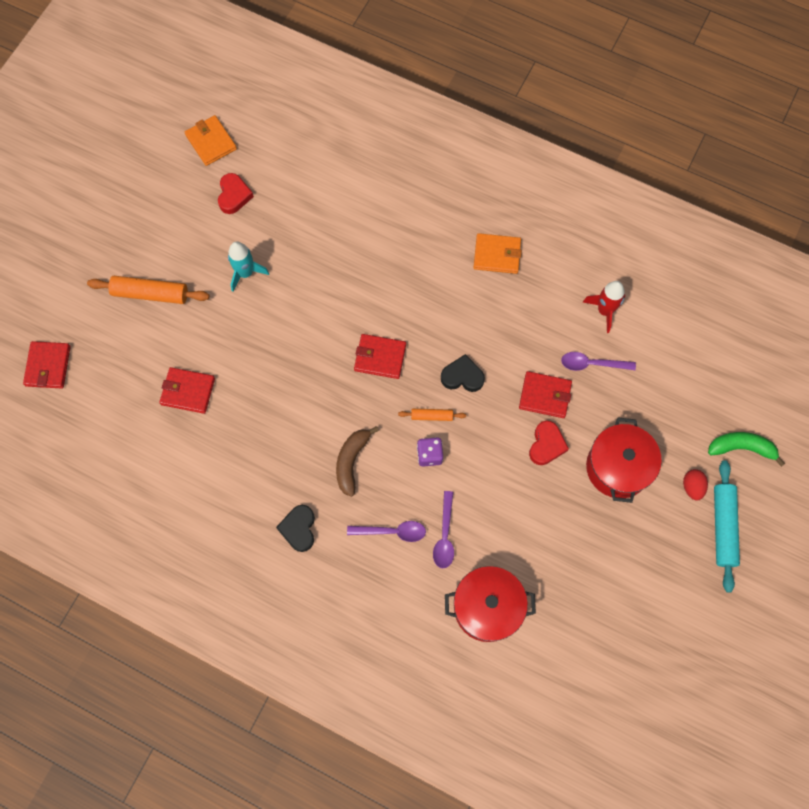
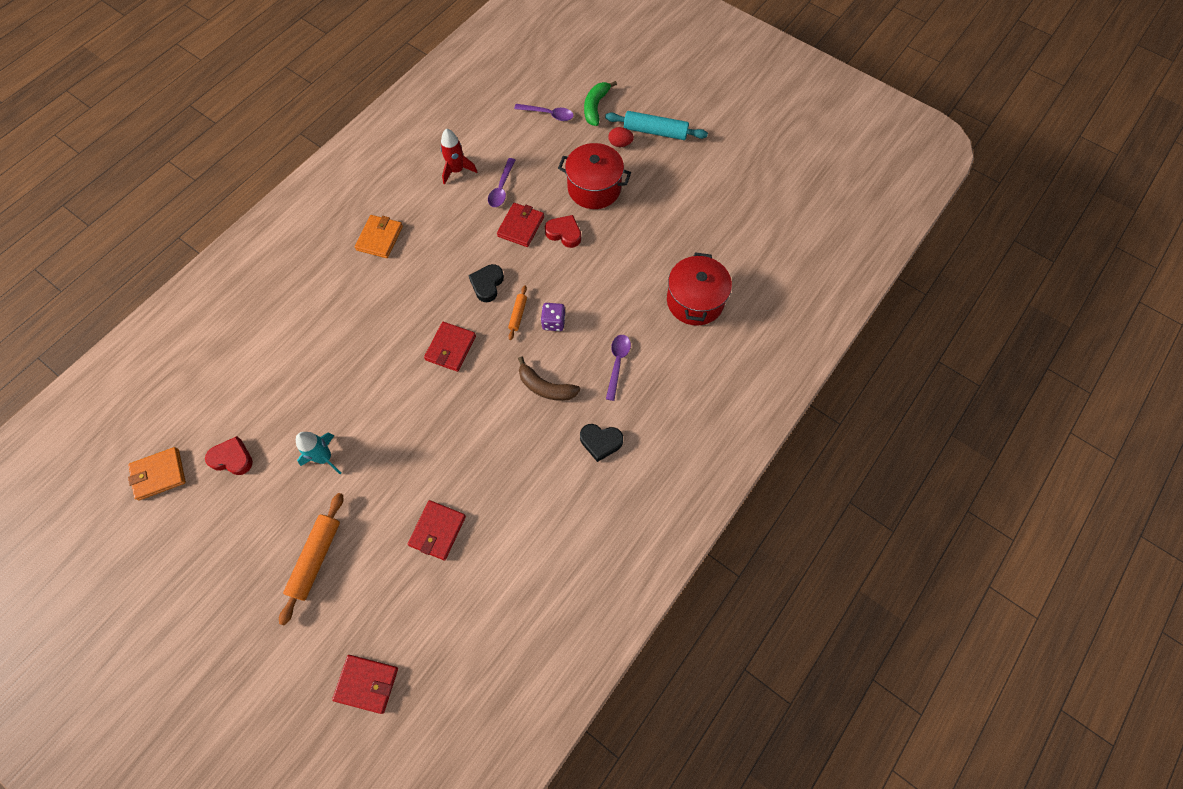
camera: 80 degrees left, 5 degrees down
(444, 535) = (628, 322): purple spoon -> purple spoon (548, 114)

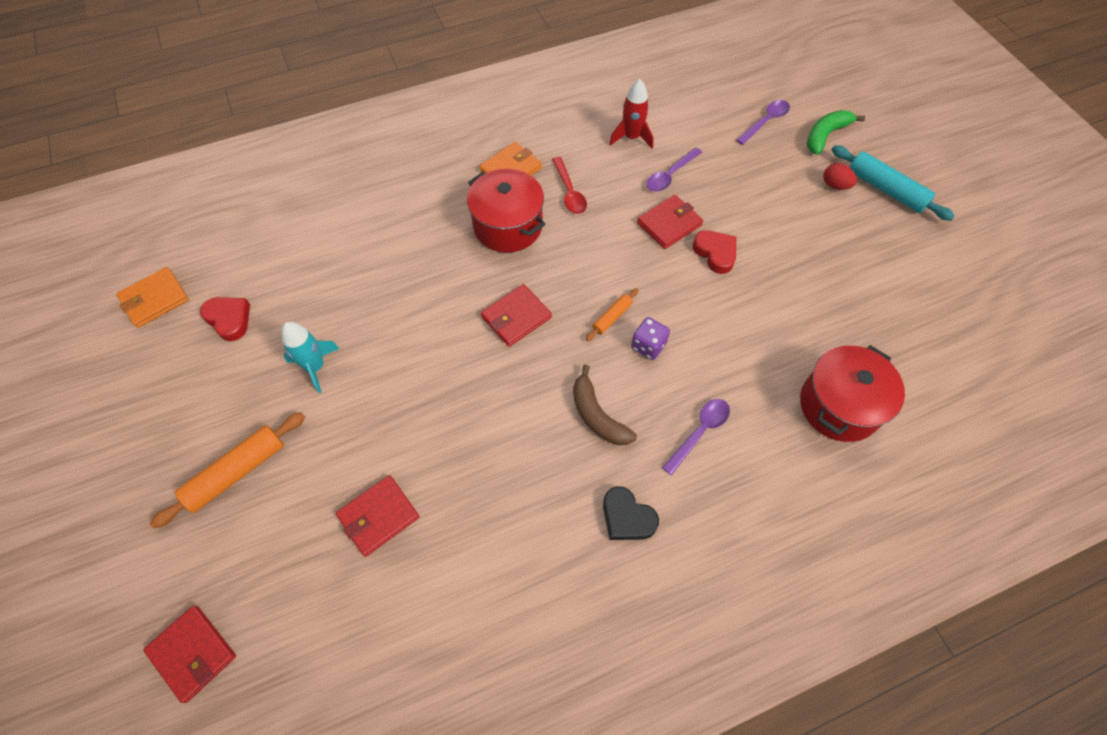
camera: 30 degrees right, 5 degrees down
(159, 474) = (155, 299): orange wallet -> orange wallet turned 45 degrees counterclockwise
(435, 235) = (569, 192): none -> red spoon
(487, 284) = (596, 268): black heart -> none
(548, 114) = (765, 122): purple spoon -> purple spoon turned 90 degrees counterclockwise
(594, 188) = (778, 220): red pot -> red pot (508, 226)

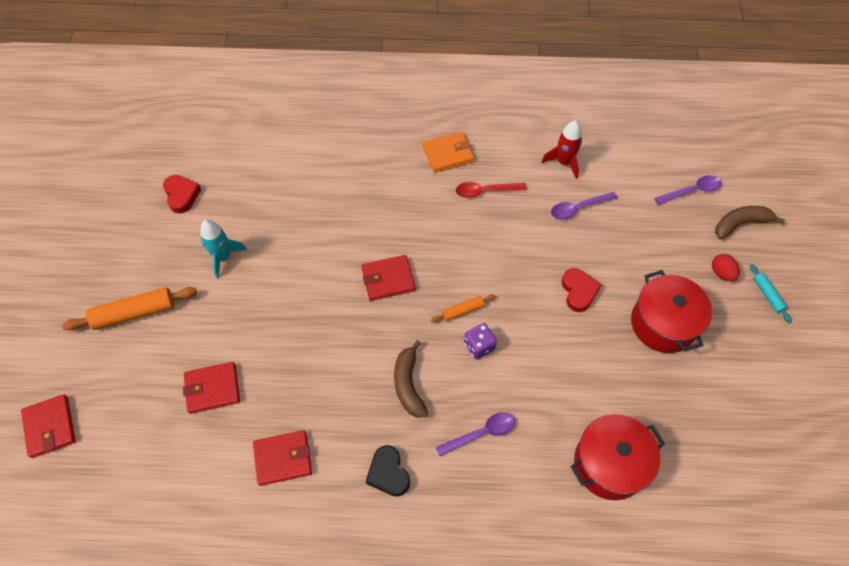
camera: 25 degrees right, 0 degrees up
(155, 299) = (139, 159): orange wallet -> none
(508, 226) = (421, 201): red pot -> red pot (663, 323)
(569, 192) = (485, 191): red spoon -> red spoon turned 75 degrees clockwise
(669, 224) = (553, 250): red wallet -> red wallet (283, 458)
(825, 135) = (740, 224): green banana -> brown banana
(886, 189) = (767, 295): turquoise rolling pin -> turquoise rolling pin, size x0.53

